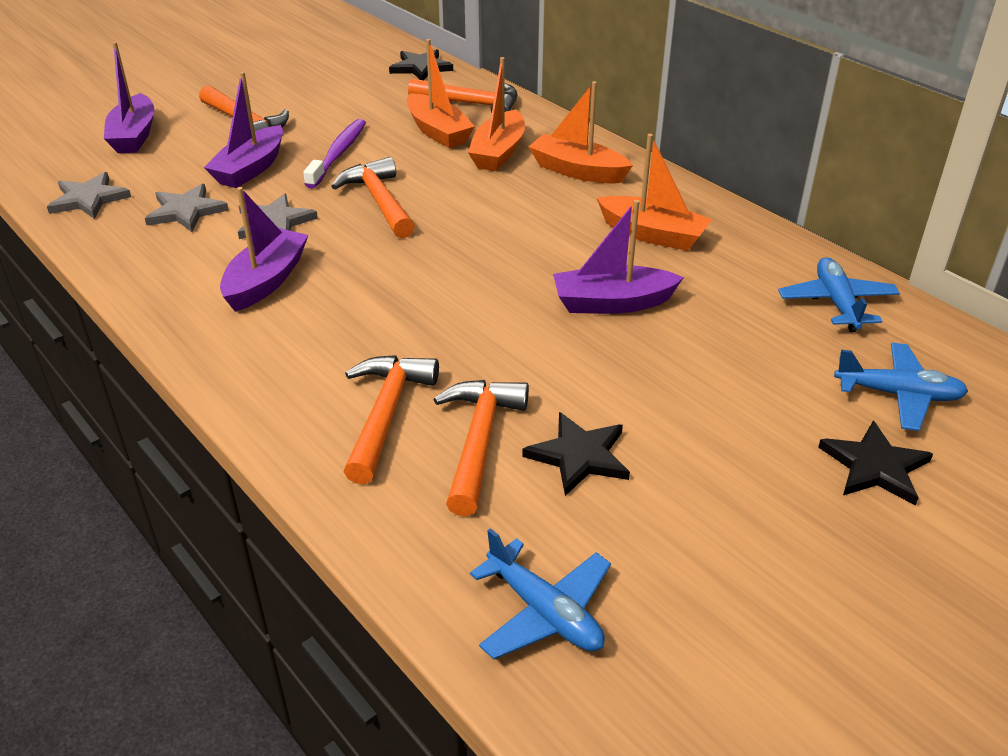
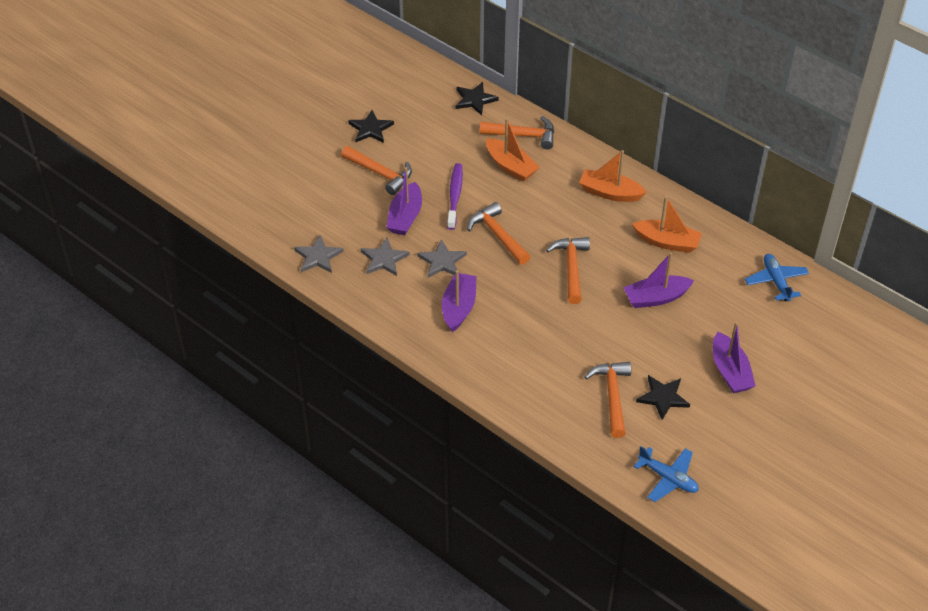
camera: 10 degrees left, 10 degrees up
(134, 136) = (313, 195): purple boat -> purple boat (730, 371)
(386, 414) = (561, 387): orange hammer -> orange hammer (571, 268)
(498, 153) = (556, 182): orange boat -> none
(875, 467) = (803, 383): black star -> black star (370, 129)
(898, 395) = (811, 339): blue plane -> none

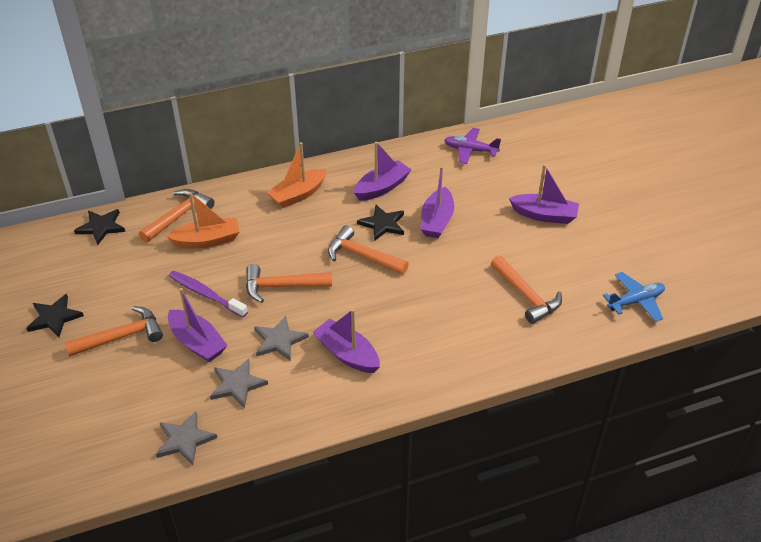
camera: 60 degrees left, 5 degrees down
(612, 396) = (526, 296): orange hammer -> orange hammer turned 150 degrees counterclockwise
(663, 397) = (547, 265): black star -> black star (382, 224)
(667, 242) = (382, 187): orange boat -> purple boat
(776, 281) = (470, 150): blue plane -> purple plane

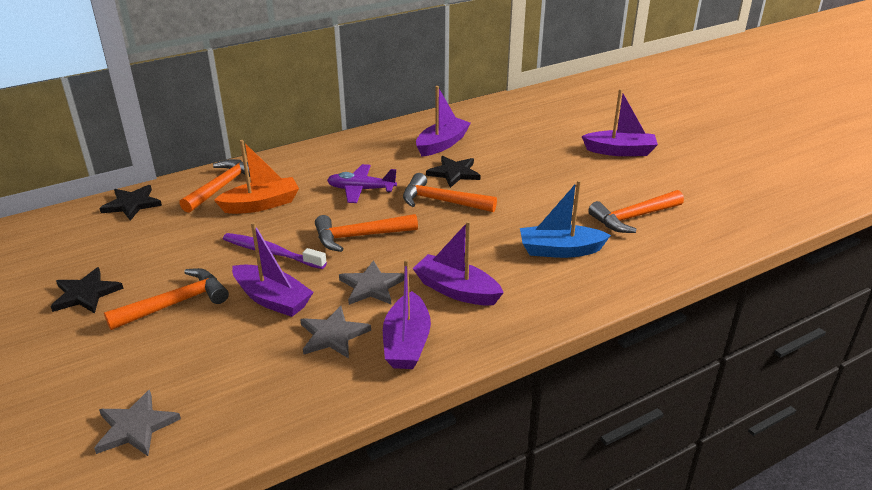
camera: 10 degrees left, 10 degrees down
(185, 440) = (281, 401): grey star -> grey star (135, 427)
(298, 195) = (353, 157): orange boat -> none
(437, 221) = (511, 165): purple boat -> purple boat (406, 343)
(448, 323) = (560, 250): none -> blue boat
(470, 150) = (522, 109): purple plane -> purple plane (361, 190)
(526, 296) = (633, 217): orange hammer -> orange hammer turned 105 degrees clockwise
(635, 301) = (749, 211): blue plane -> none

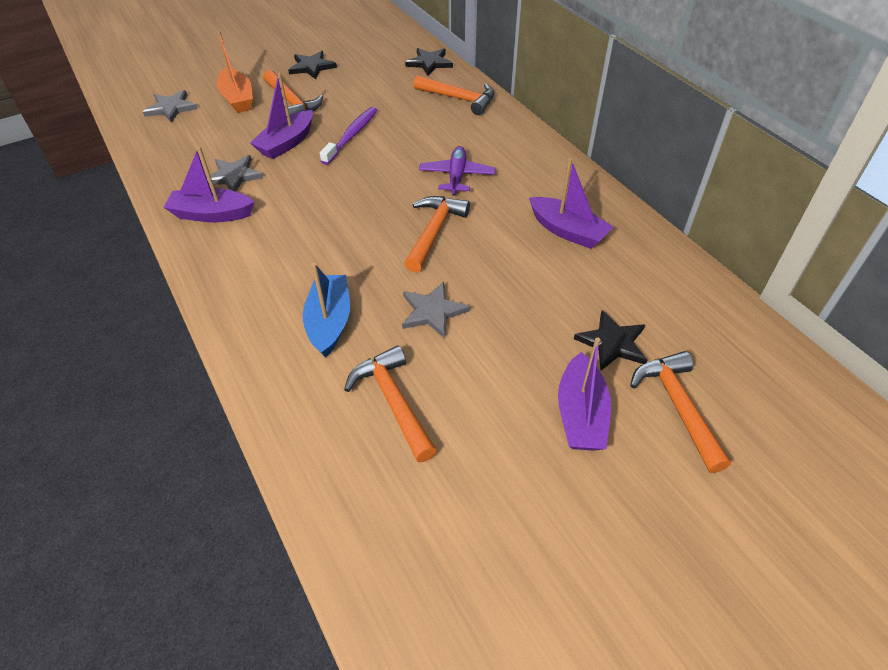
camera: 90 degrees right, 15 degrees up
(261, 204) = (428, 122): orange boat -> orange boat (237, 99)
(359, 236) = (371, 180): orange hammer -> orange hammer (678, 406)
(371, 286) = (292, 192): grey star -> grey star (432, 312)
(454, 173) = (497, 241): black star -> black star (612, 343)
(456, 290) = (275, 242): purple boat -> none

